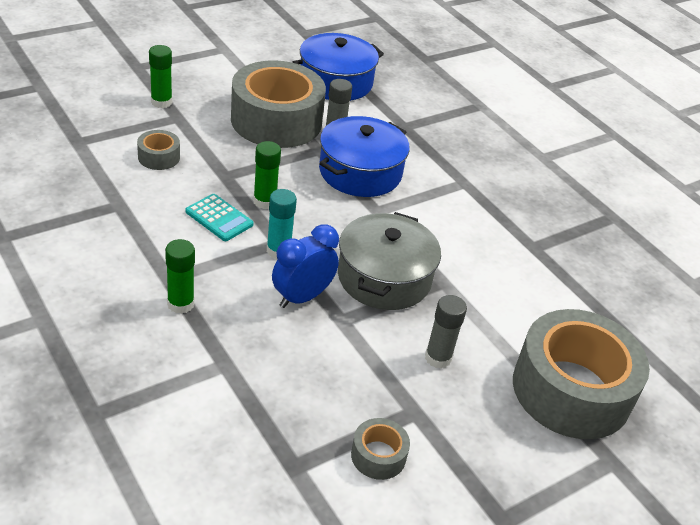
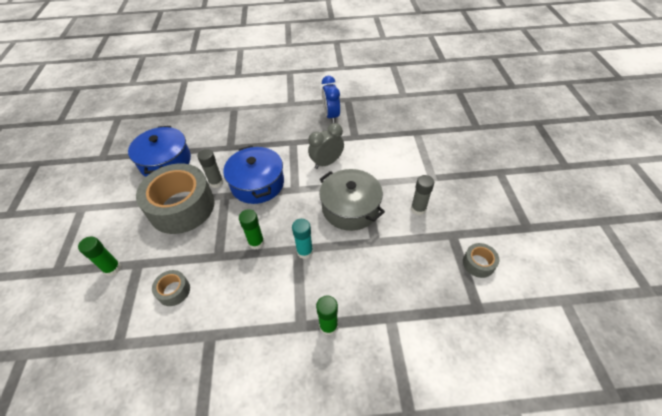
camera: 55 degrees left, 10 degrees up
(219, 218) = (258, 274): turquoise calculator -> none
(302, 297) = (349, 254): blue clock -> blue clock (331, 116)
(452, 229) = (326, 163): none -> grey clock
(571, 390) = (454, 166): grey tape -> none

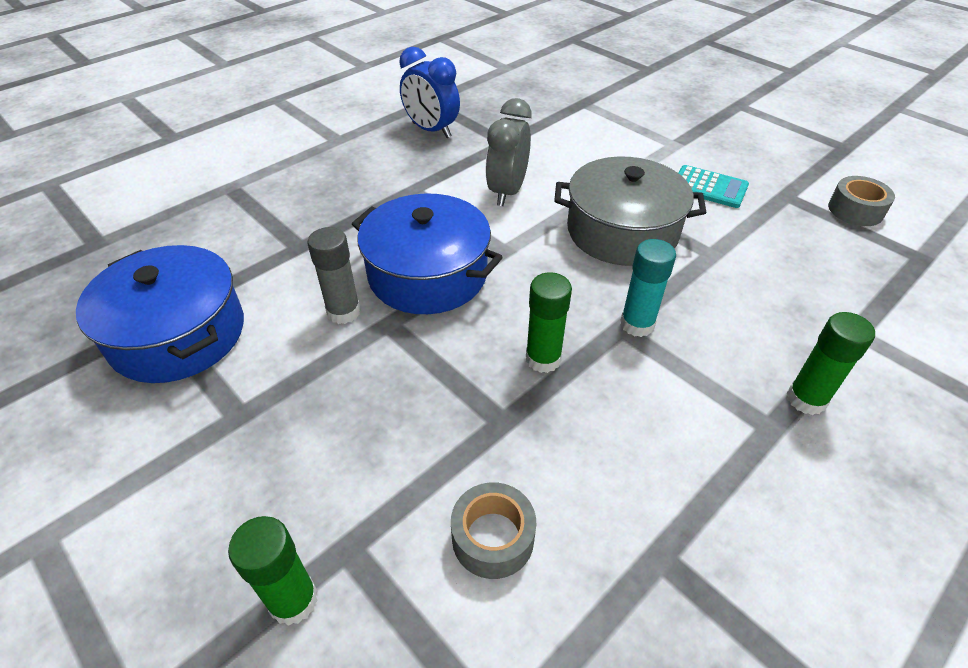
camera: 40 degrees left, 5 degrees down
(182, 207) = (320, 388): grey tape -> none
(418, 209) = (709, 187): grey glue stick -> turquoise calculator

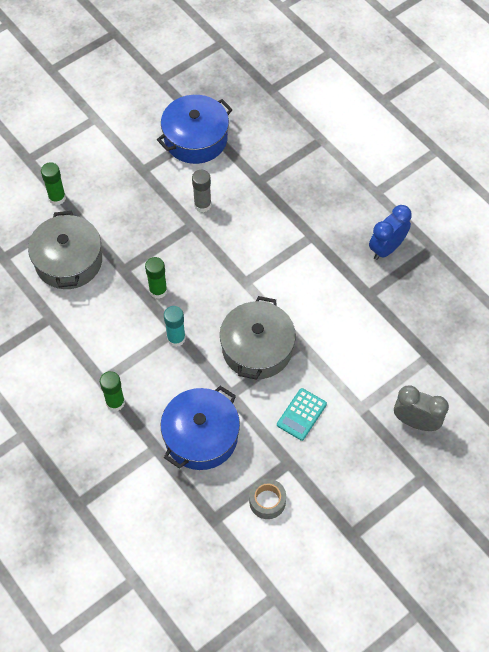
camera: 95 degrees right, 15 degrees up
(427, 274) = (228, 242): blue pot -> blue pot (201, 436)
(493, 538) = (69, 261): grey tape -> grey pot
(507, 192) = (305, 289): grey clock -> grey clock (415, 422)

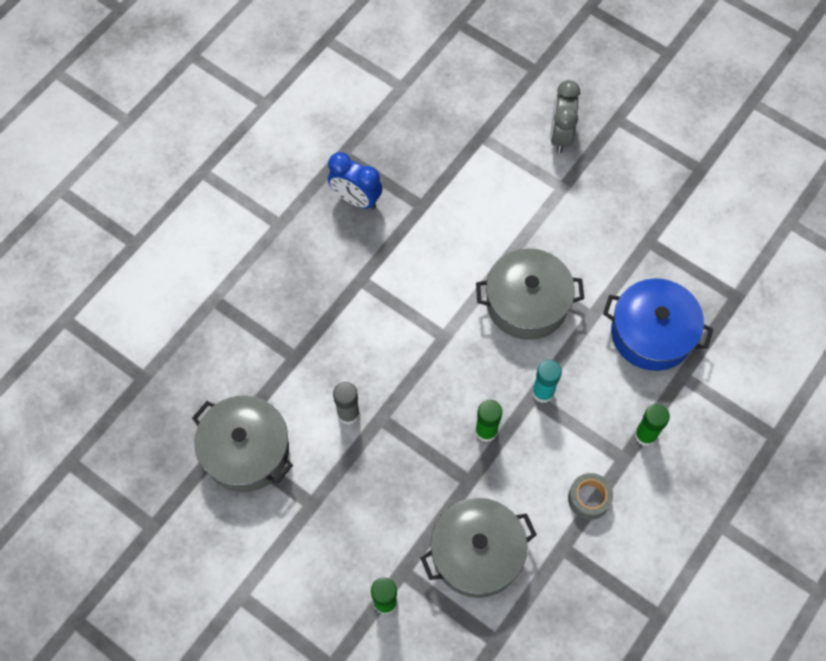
camera: 105 degrees left, 5 degrees up
(195, 139) = (246, 450): blue pot -> grey pot
(267, 501) = (698, 251): grey tape -> grey tape (589, 498)
(301, 414) = (590, 241): turquoise calculator -> none

